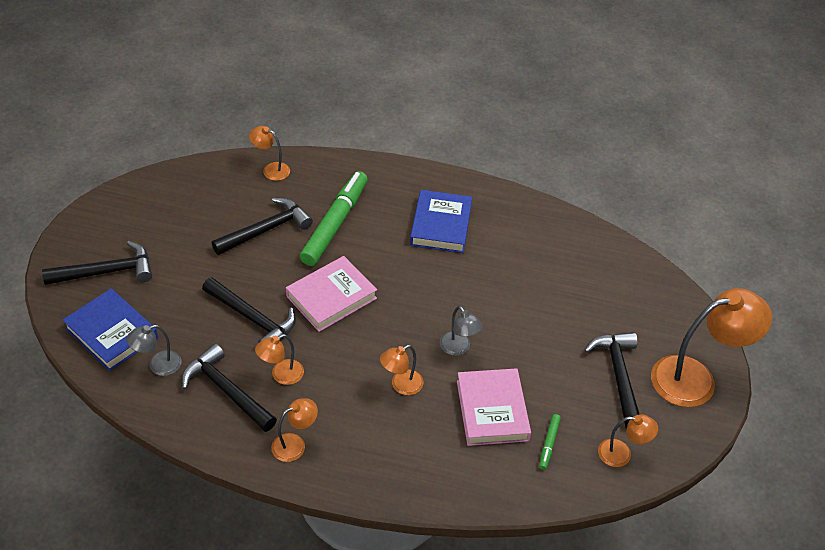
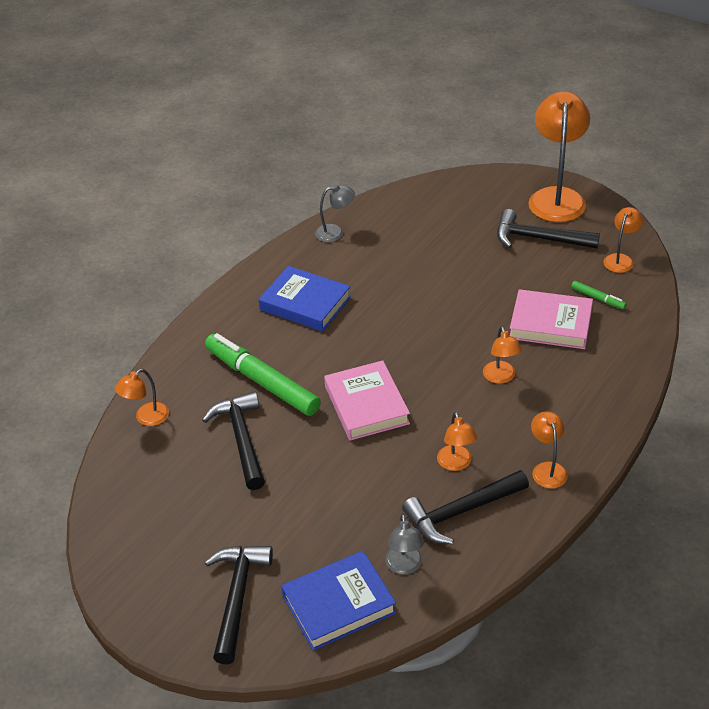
camera: 65 degrees left, 5 degrees down
(253, 319) = (370, 473): black hammer -> none
(458, 348) = (470, 328): grey lamp -> grey lamp (335, 232)

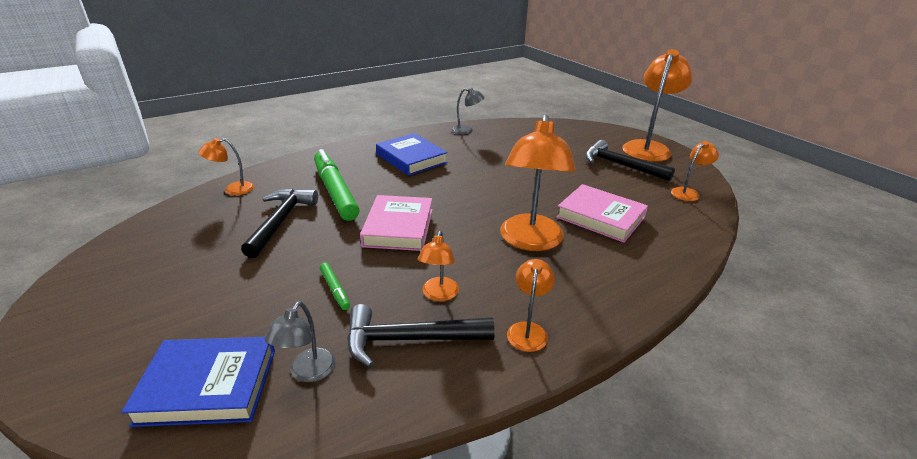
camera: 20 degrees right, 10 degrees down
(237, 597) = (133, 339): black hammer -> none
(501, 377) = (530, 241): orange lamp -> orange lamp, size x2.03
(598, 298) = (655, 211): green marker -> green marker (335, 289)

